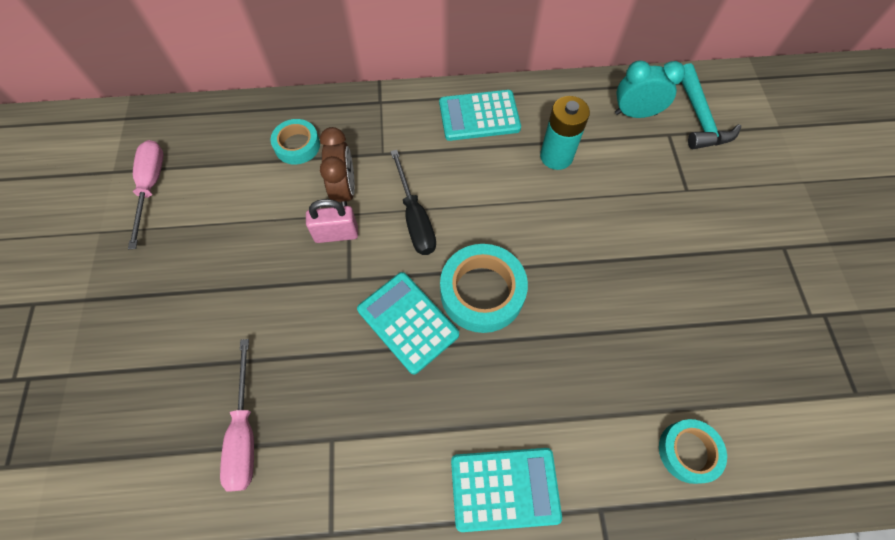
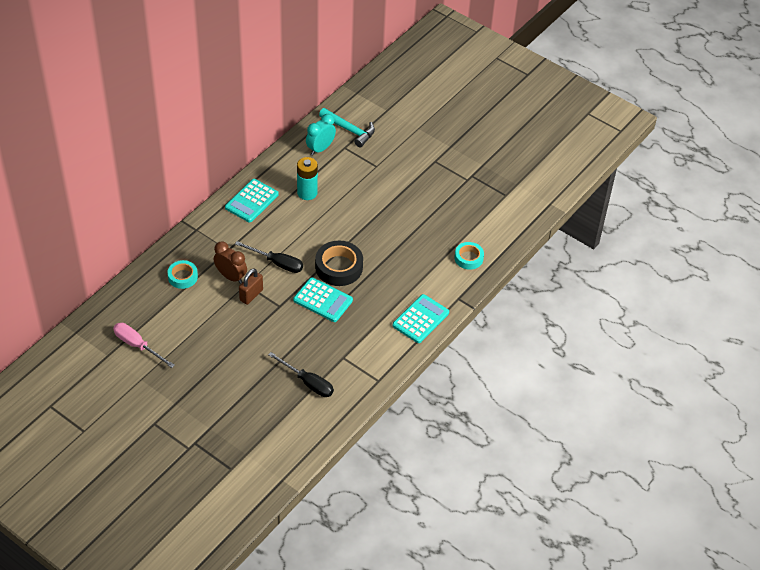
camera: 50 degrees left, 15 degrees down
(244, 432) = (307, 382): pink screwdriver -> black screwdriver
(336, 234) = (251, 295): pink padlock -> brown padlock
(408, 322) = (323, 300): turquoise calculator -> turquoise calculator turned 150 degrees counterclockwise
(482, 292) = (339, 267): turquoise tape -> black tape

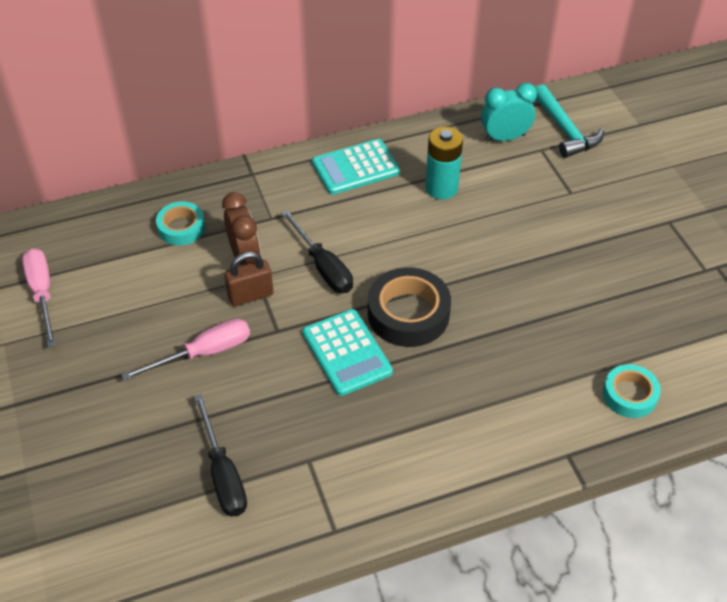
camera: 35 degrees right, 0 degrees up
(251, 334) = (203, 353): none -> pink screwdriver
(420, 319) = (479, 459): turquoise calculator -> none

